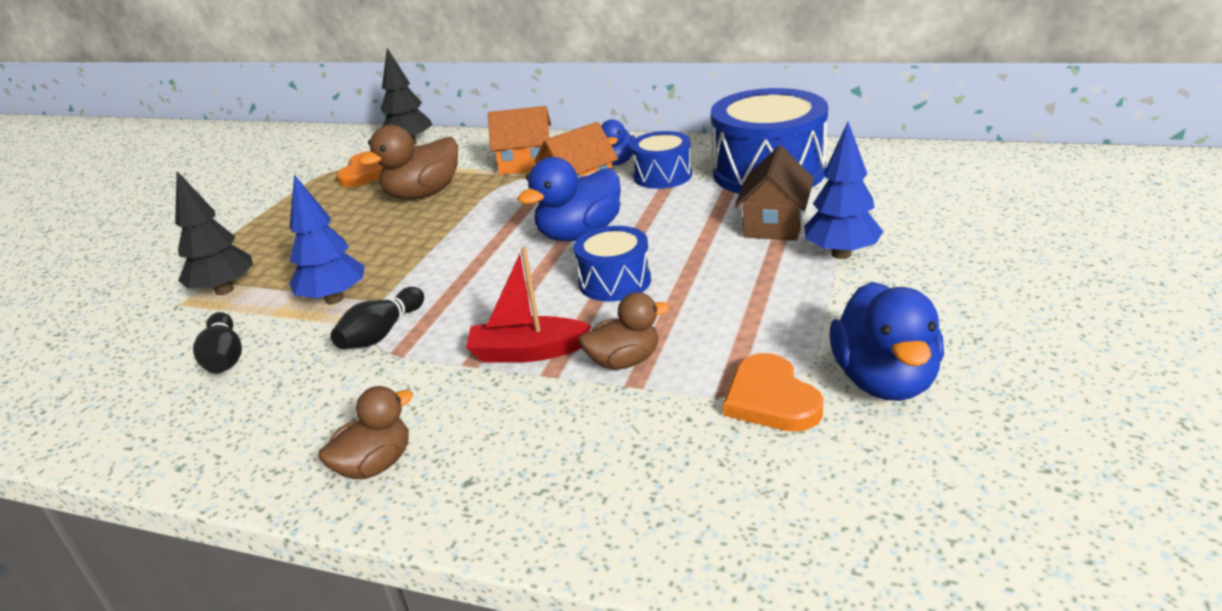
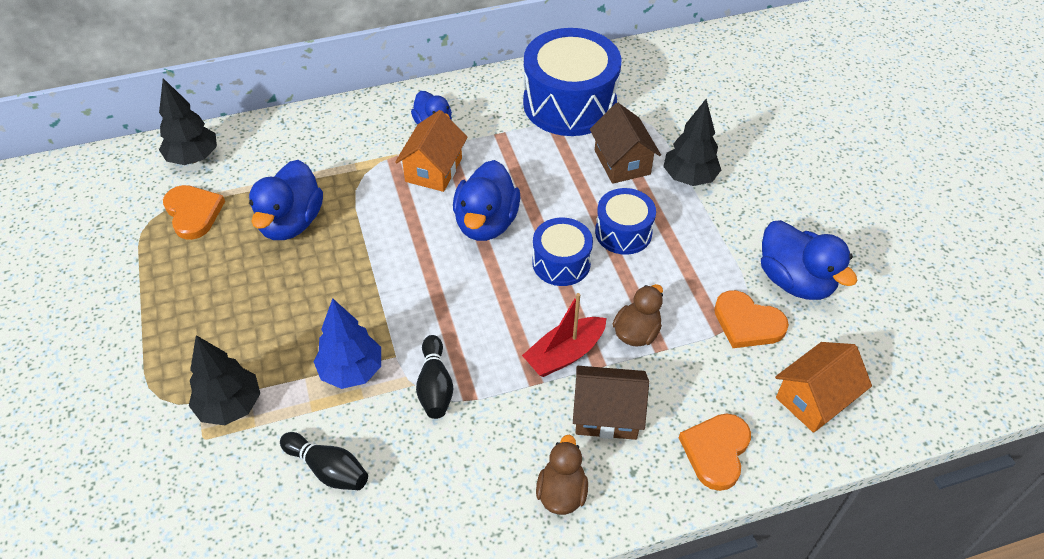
camera: 40 degrees left, 20 degrees up
(423, 194) = (291, 222): brown duck -> blue duck
(505, 418) = (607, 415): none -> brown house
(526, 164) = (350, 152): orange house -> orange house (814, 399)
(584, 506) = (716, 451): none -> orange heart
(662, 176) = (489, 132): blue drum -> blue drum (623, 232)
(841, 254) = (689, 178): blue tree -> black tree

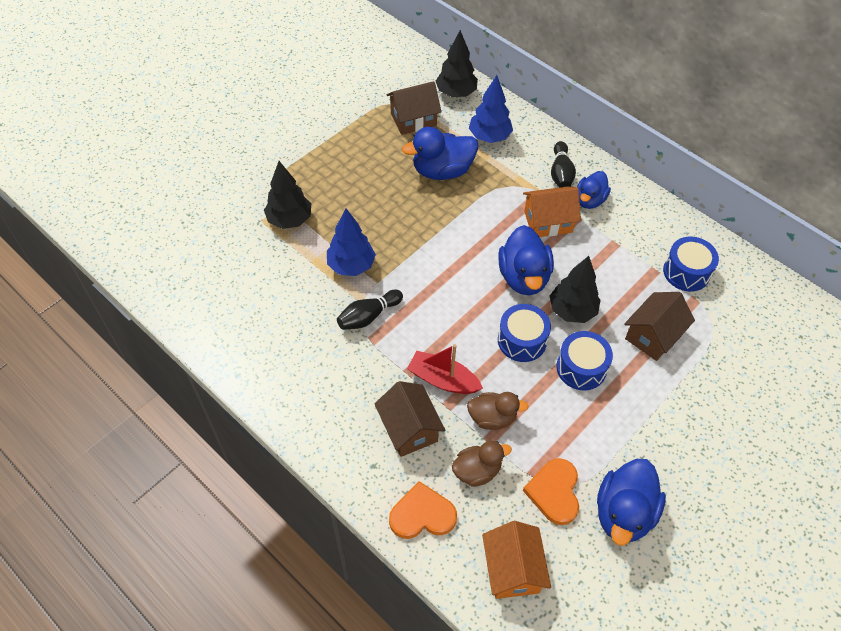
camera: 60 degrees right, 5 degrees up
(193, 213) = (413, 119): orange heart -> brown house
(282, 160) = (489, 137): none -> blue tree
(328, 469) = (276, 291): black bowling pin -> black bowling pin (561, 173)
(486, 223) = (523, 277): blue duck -> blue duck turned 75 degrees counterclockwise
(561, 492) = (332, 428): brown duck -> brown duck (477, 471)
(569, 103) = (686, 272): blue drum -> blue drum, size x0.54
(689, 178) = (675, 390): black tree -> black tree (572, 311)
(814, 399) = (513, 569): orange house -> orange house turned 60 degrees clockwise

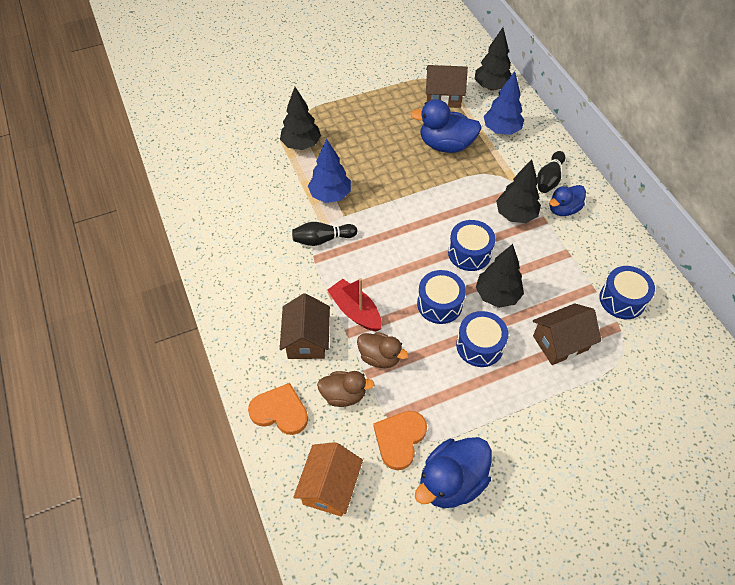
camera: 25 degrees right, 0 degrees up
(523, 277) = (469, 253): blue duck -> blue drum
(548, 222) = (515, 215): orange house -> black tree

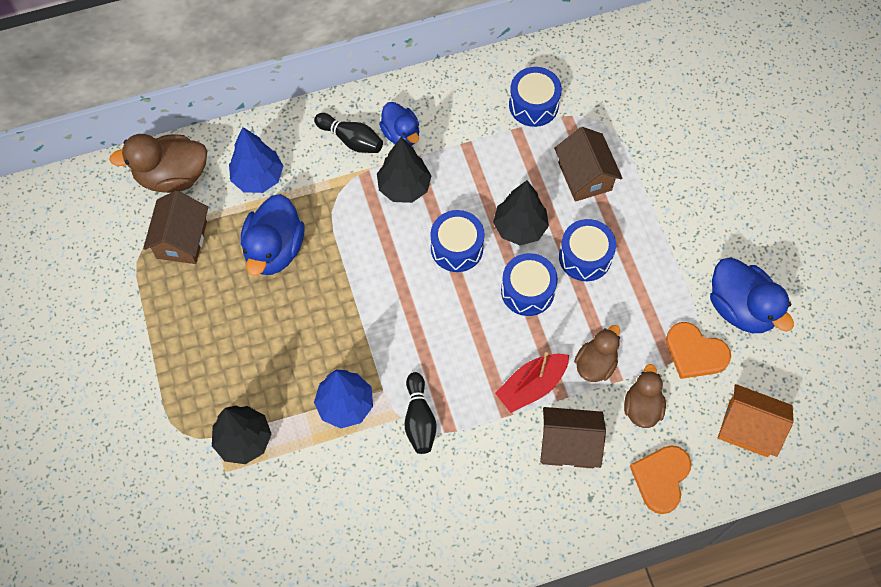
camera: 85 degrees left, 10 degrees up
(491, 86) = (172, 176): black tree -> brown duck

